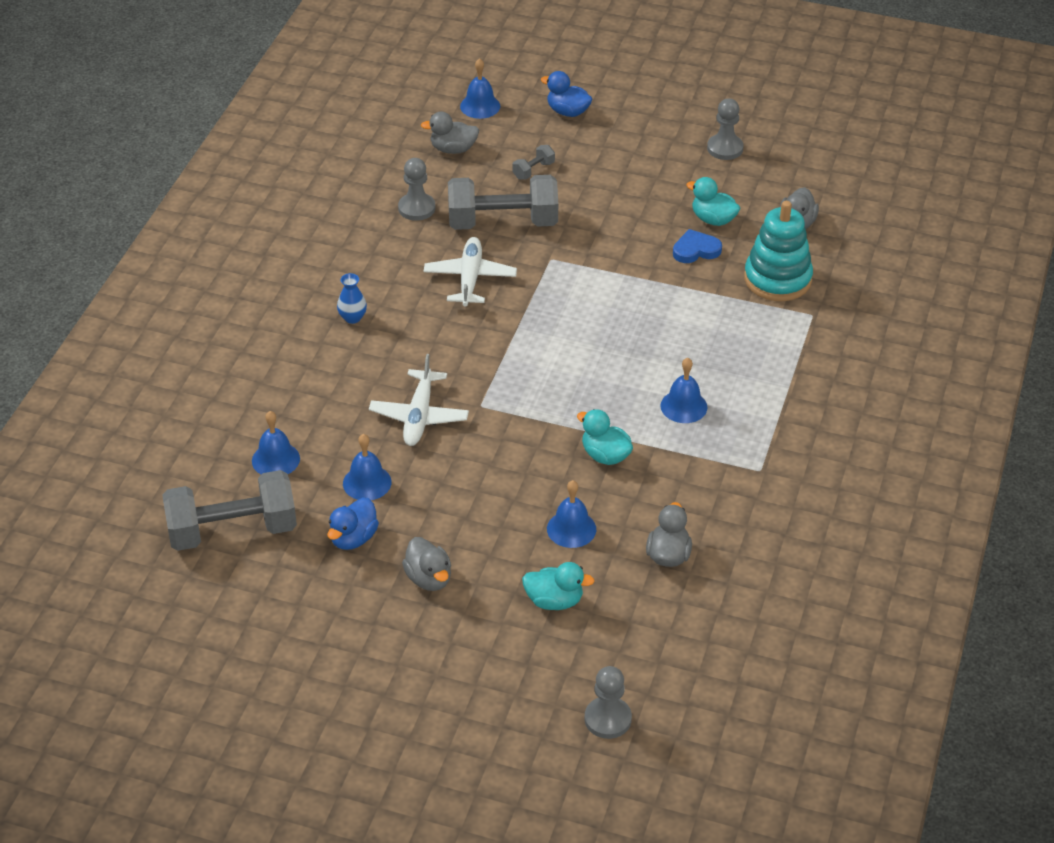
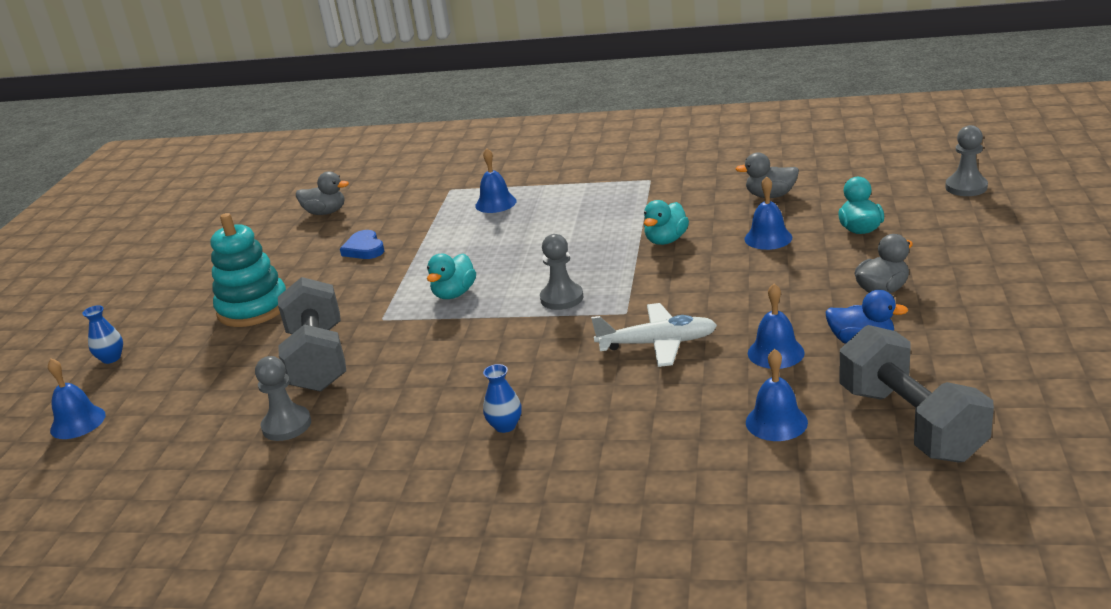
camera: 95 degrees left, 15 degrees down
(453, 149) = (166, 423): grey duck -> none
(470, 278) = (420, 360): white plane -> none
(533, 170) = (221, 359): grey dumbbell -> none
(567, 112) = (111, 358): blue duck -> blue vase
(683, 406) = (585, 219): blue bell -> blue bell (495, 203)
(713, 219) = (317, 248): turquoise duck -> turquoise duck (454, 294)
(725, 148) = (203, 260): grey pawn -> grey pawn (562, 298)
(777, 279) = (404, 208): turquoise stacking toy -> turquoise stacking toy (253, 308)

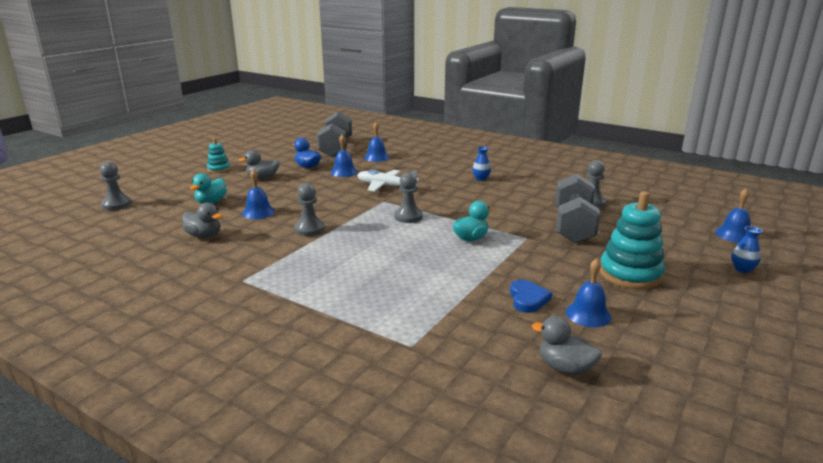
camera: 160 degrees left, 5 degrees down
(495, 203) = (384, 306): blue bell -> blue bell (588, 314)
(666, 240) = (309, 229): turquoise duck -> grey pawn
(995, 281) = (219, 169): none -> turquoise stacking toy

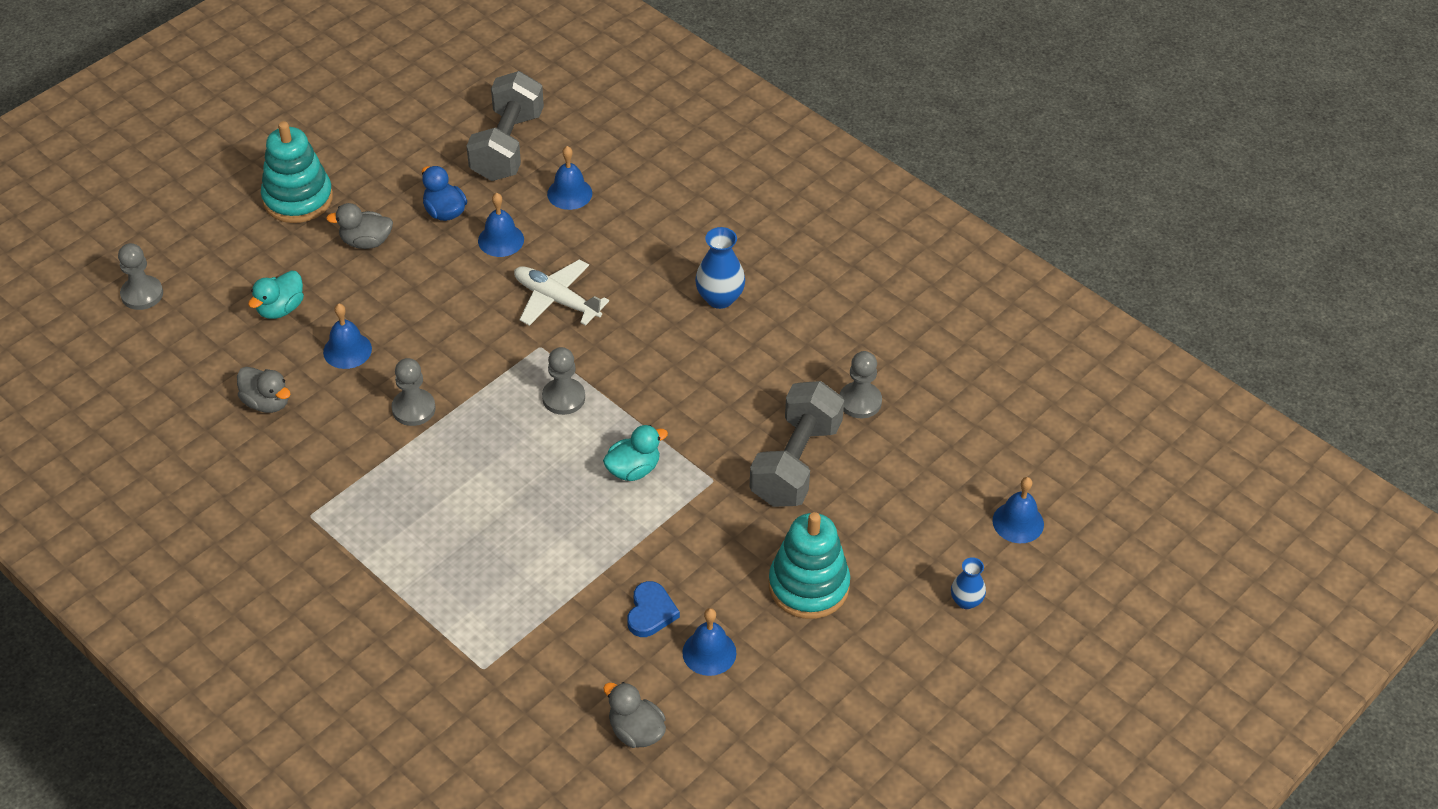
camera: 10 degrees right, 25 degrees up
(219, 169) = (298, 199): turquoise stacking toy -> turquoise stacking toy, size x1.87
(481, 179) = (719, 298): blue vase -> blue vase, size x1.60

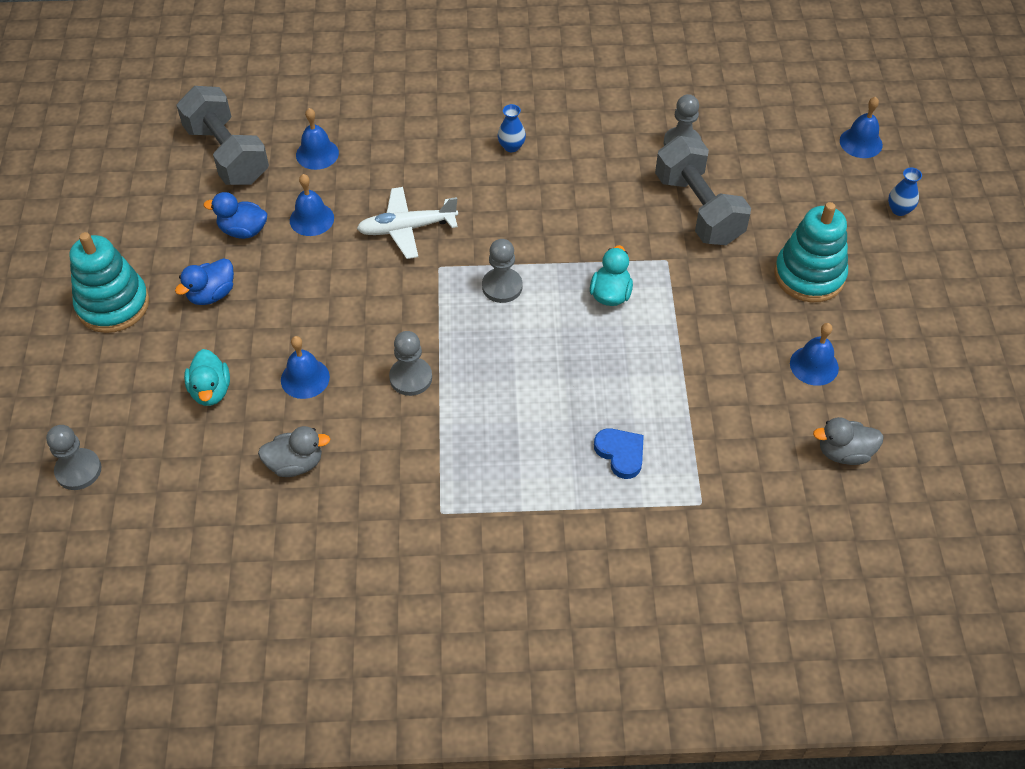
camera: 45 degrees left, 5 degrees up
(366, 242) = (211, 294): grey duck -> blue duck
(651, 612) = (747, 372): blue heart -> blue heart (620, 453)
(719, 298) = (511, 146): blue vase -> blue vase, size x0.63

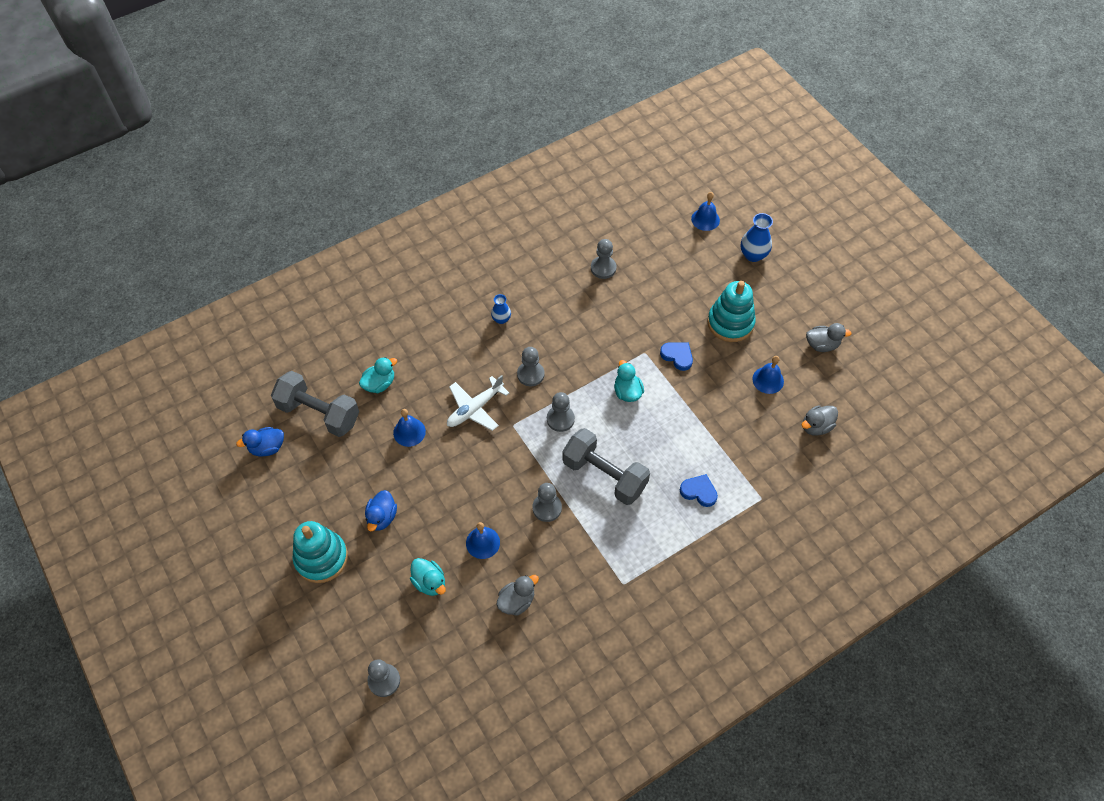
camera: 30 degrees left, 5 degrees up
(243, 230) = (370, 462): blue duck -> blue duck (267, 447)
(317, 154) = (379, 384): blue bell -> turquoise duck
(502, 221) = (530, 374): none -> grey pawn
(698, 209) = (641, 309): grey dumbbell -> grey dumbbell (604, 475)
(707, 283) = (677, 356): none -> blue heart
(899, 209) = (753, 255): blue vase -> blue vase, size x1.60
(924, 357) = (822, 345): none -> grey duck

